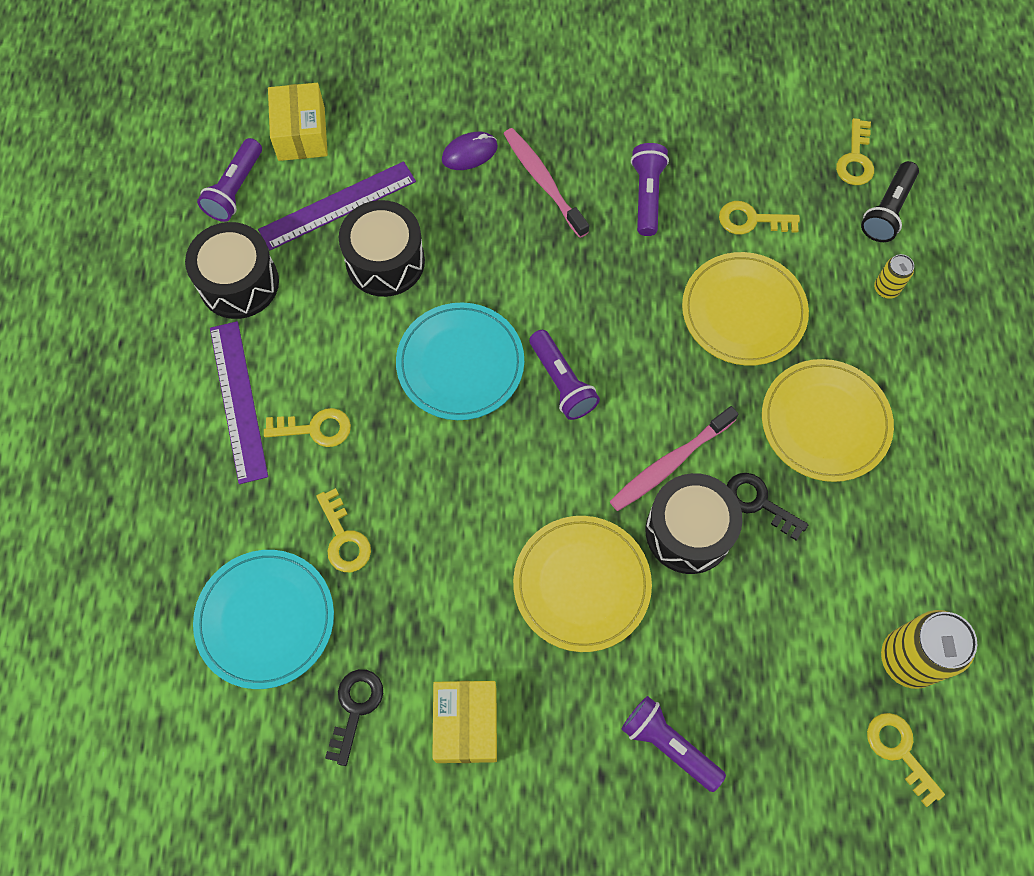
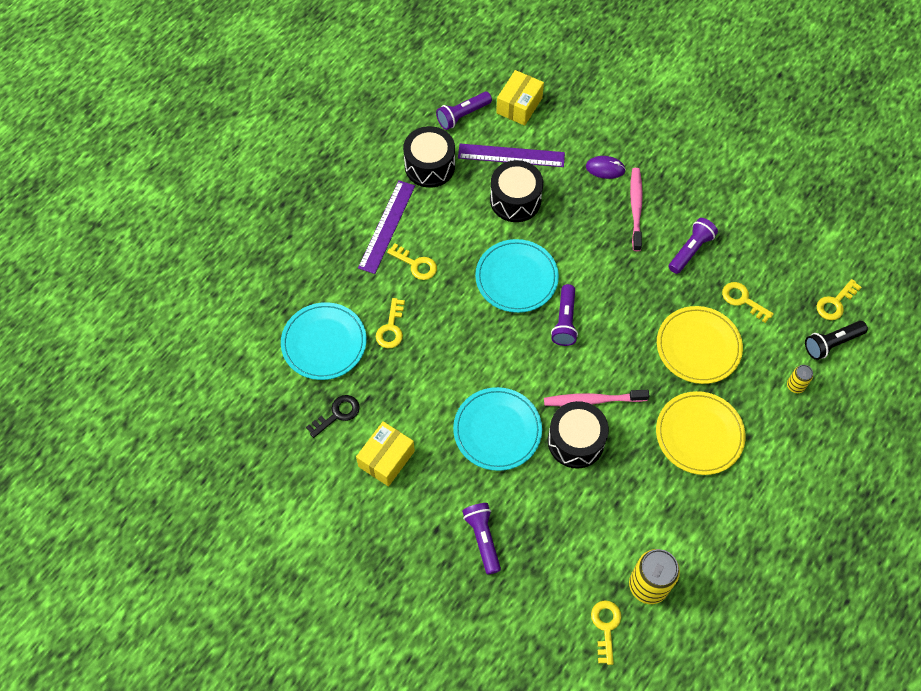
camera: 35 degrees right, 5 degrees down
(581, 584) = (497, 430): yellow plate -> turquoise plate
(758, 502) = (627, 451): black key -> none

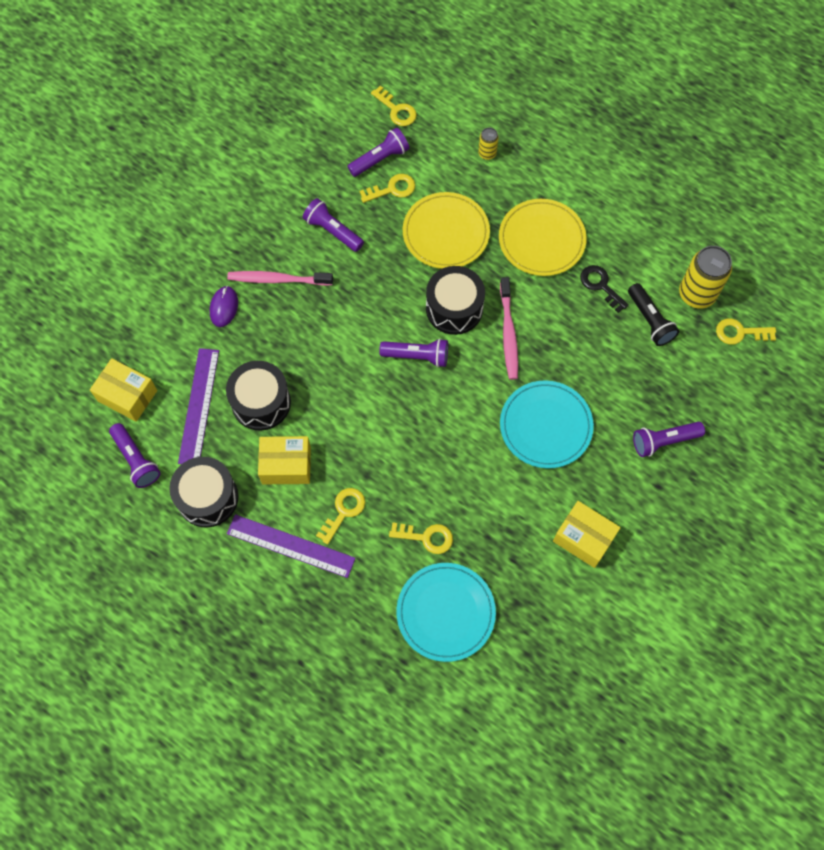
camera: 90 degrees left, 5 degrees up
(337, 414) = (534, 593): black key -> black key (600, 285)
(458, 221) = (286, 465): none -> yellow box
(516, 278) = (363, 403): turquoise plate -> none
(576, 441) = (554, 351): black drum -> black drum (454, 308)
(742, 300) = (392, 189): yellow key -> yellow key turned 150 degrees counterclockwise
(775, 289) = (380, 159): none -> purple flashlight
(831, 343) = (441, 118): black flashlight -> black flashlight (650, 320)

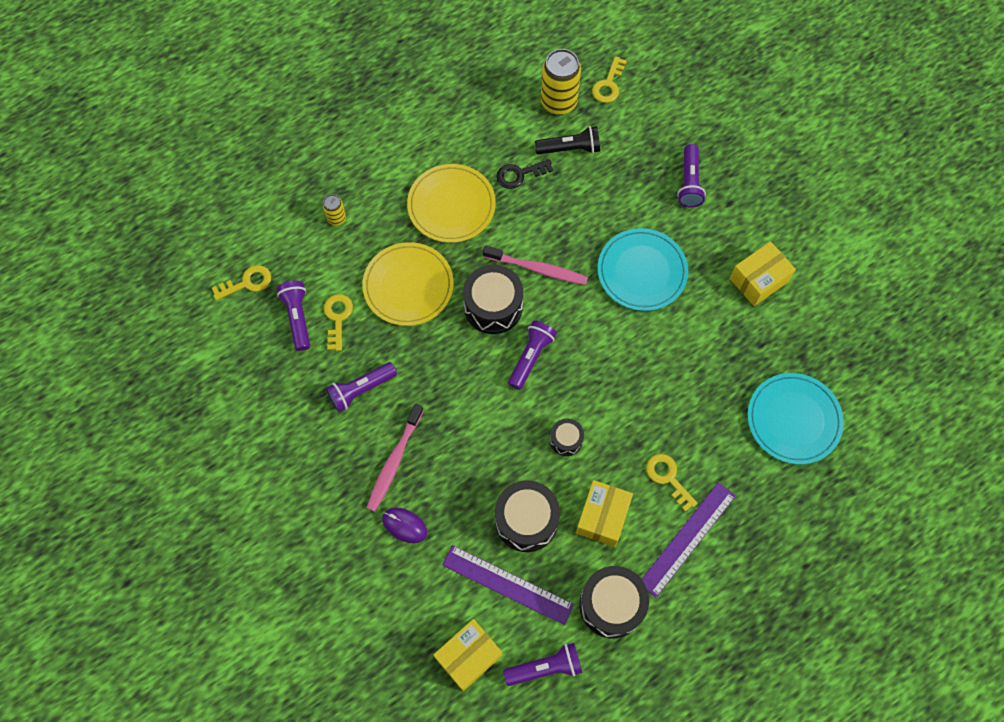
camera: 70 degrees left, 0 degrees up
(348, 412) = (566, 440): none -> black drum
(427, 537) = (717, 411): yellow key -> none

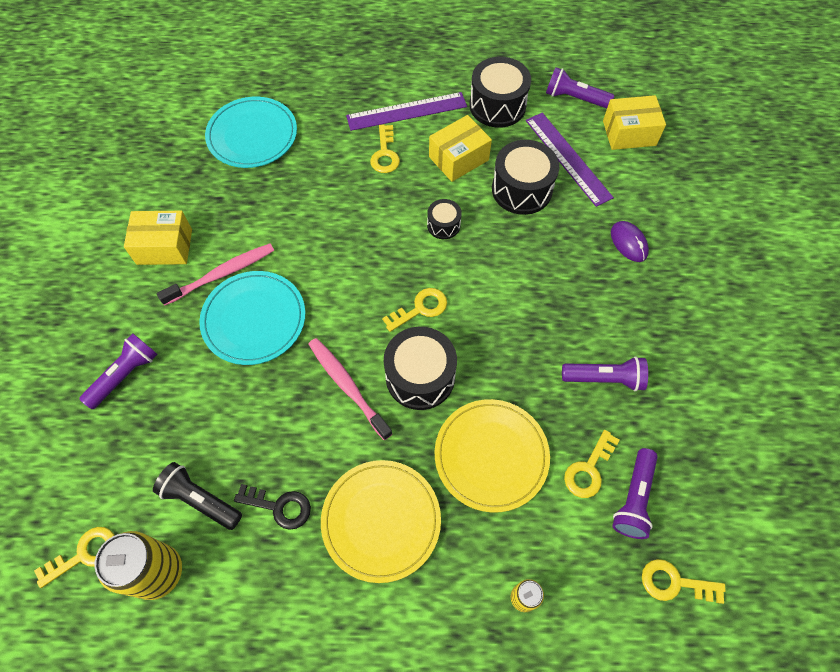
camera: 145 degrees left, 5 degrees down
(394, 461) = (608, 296): pink toothbrush -> pink toothbrush (222, 274)
(530, 357) = (420, 308): purple flashlight -> yellow key

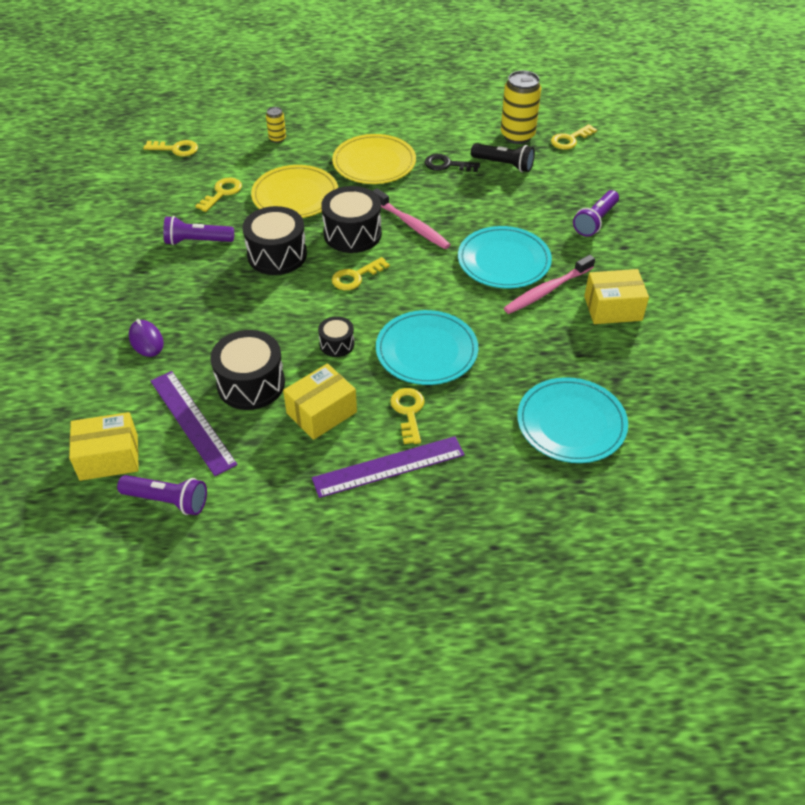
camera: 175 degrees right, 15 degrees down
(359, 212) = (426, 351): none -> turquoise plate
(497, 105) = (271, 483): black drum -> black drum (277, 255)
(634, 499) = (192, 181): purple flashlight -> none

